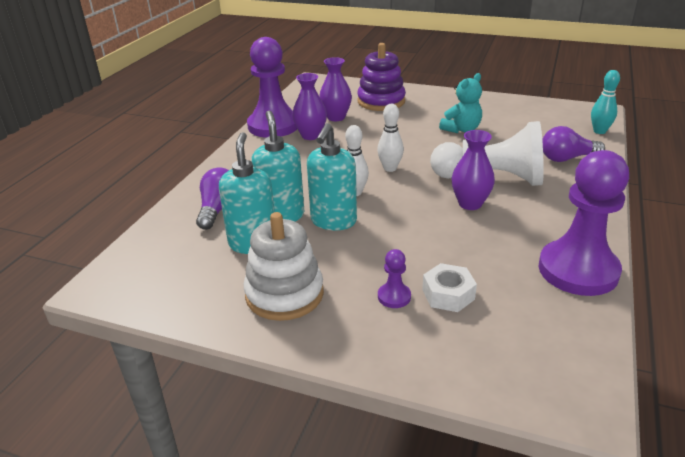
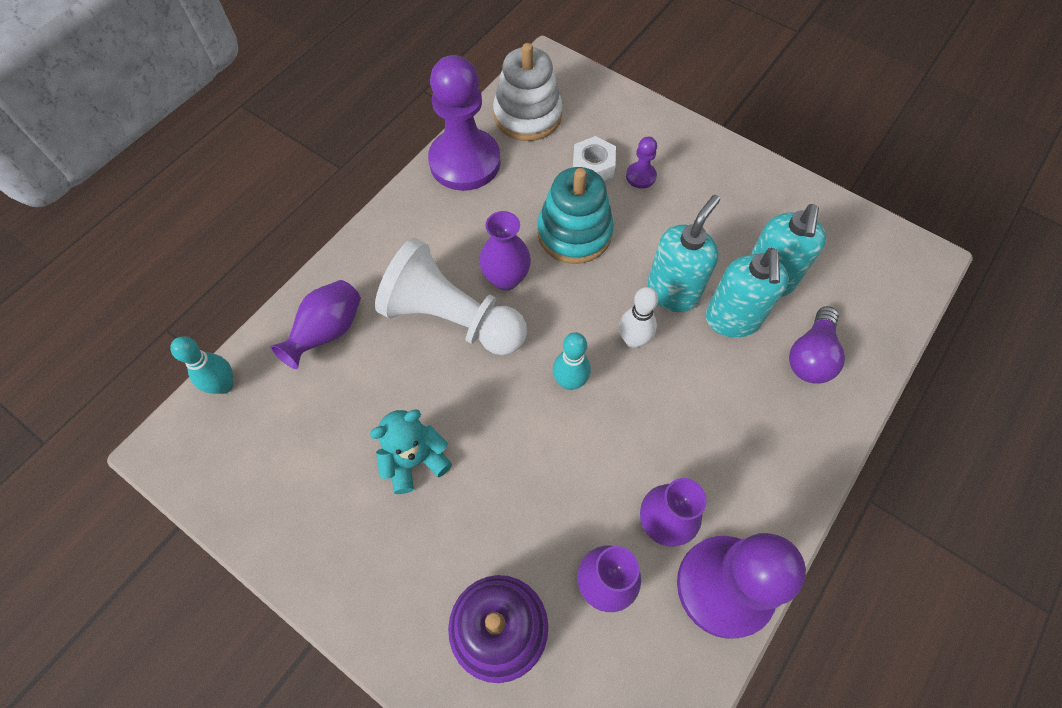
camera: 165 degrees left, 30 degrees up
(284, 294) = (739, 204): white stacking toy -> white stacking toy (527, 115)
(390, 168) = (570, 381): white bowling pin -> turquoise bowling pin
(434, 240) = (574, 233): none -> turquoise stacking toy
(567, 158) = (328, 332): purple light bulb -> purple vase

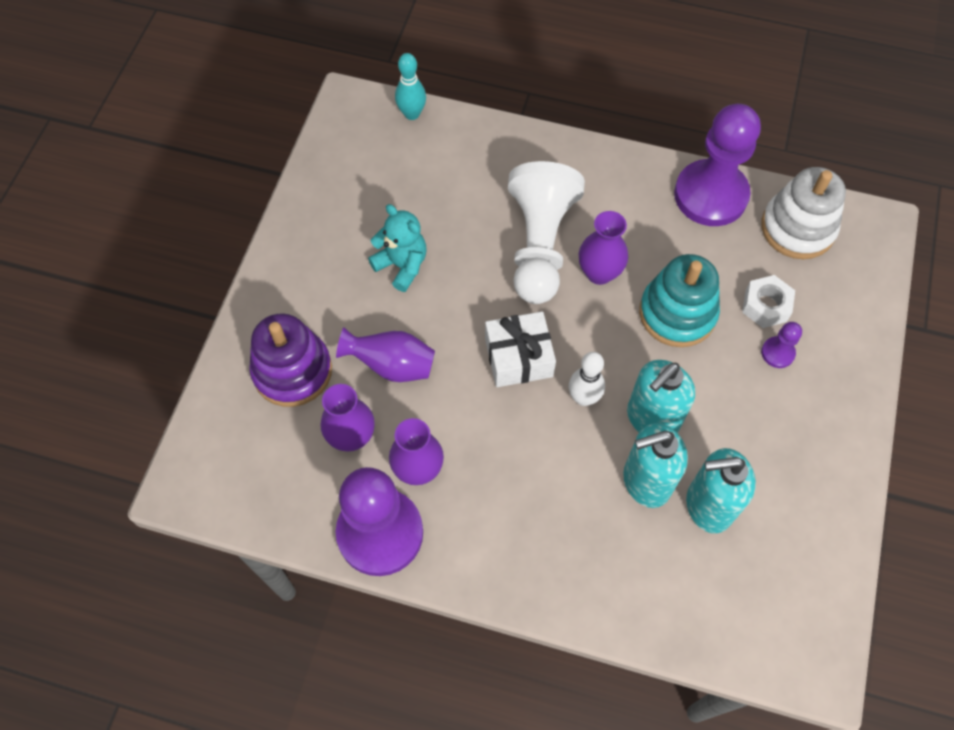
camera: 70 degrees right, 0 degrees up
(328, 332) = (486, 161): purple vase -> purple vase (392, 365)
(570, 381) = (518, 357): turquoise bowling pin -> white gift
(672, 292) = (652, 419): turquoise soap dispenser -> turquoise soap dispenser turned 120 degrees clockwise
(811, 356) = (639, 566): purple light bulb -> none

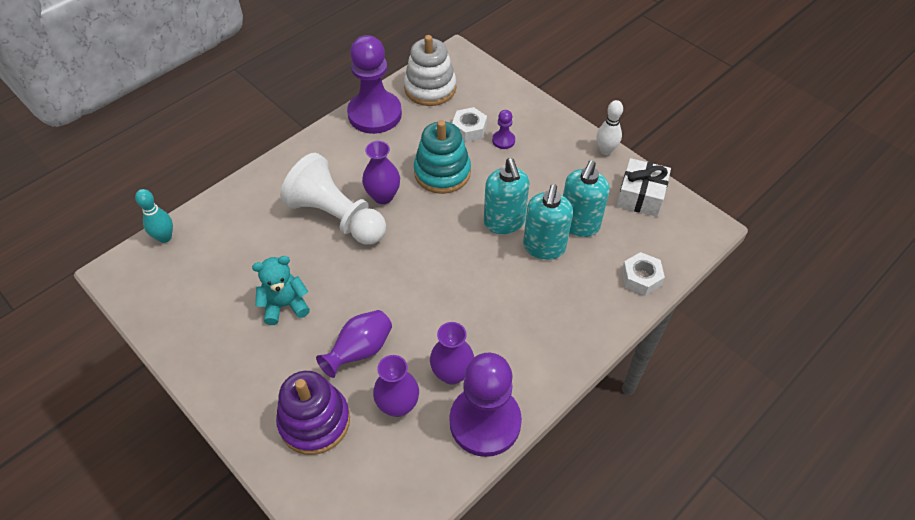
camera: 60 degrees left, 10 degrees down
(518, 357) = (410, 271): white gift -> white gift (640, 196)
(583, 398) = (465, 250): white bowling pin -> white bowling pin (605, 150)
(677, 618) = (641, 278): none -> white nut

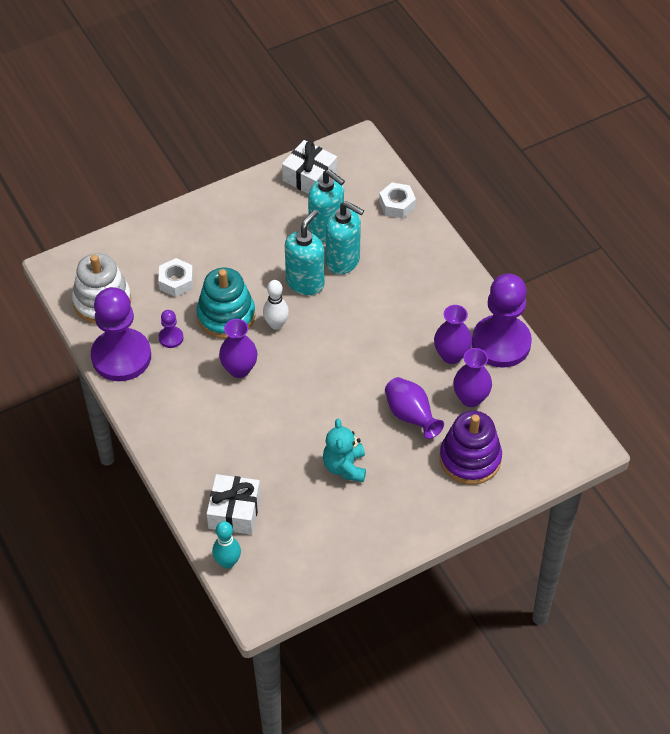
camera: 75 degrees left, 0 degrees up
(221, 229) = (234, 511): none -> white gift
(336, 217) = (252, 411): white pawn -> none
(503, 140) = (202, 258): purple pawn -> purple pawn (171, 338)
(504, 222) = (305, 282): turquoise soap dispenser -> turquoise soap dispenser turned 60 degrees counterclockwise
(605, 150) = (246, 185): white bowling pin -> white bowling pin (276, 324)

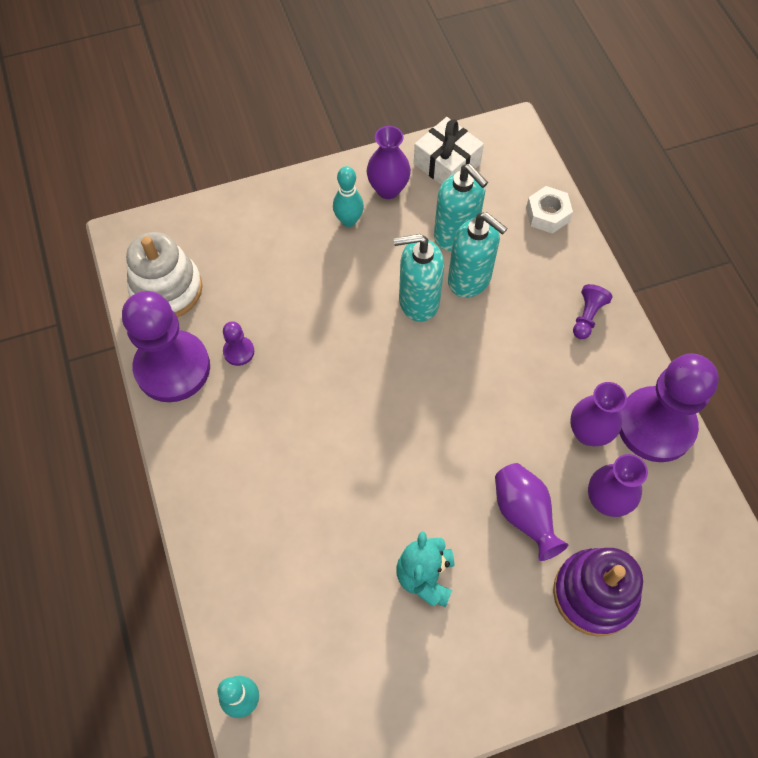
camera: 10 degrees right, 10 degrees up
(176, 282) = (261, 276): white nut -> none
(226, 316) = (312, 332): turquoise stacking toy -> none
(234, 511) = (268, 620): white gift -> none
(238, 231) = (348, 221): none -> turquoise bowling pin
(239, 369) = (314, 409): purple vase -> purple vase (388, 189)
(276, 324) = (372, 354): white bowling pin -> none
(305, 282) = (418, 301): turquoise soap dispenser -> turquoise soap dispenser turned 135 degrees counterclockwise
(439, 275) = (587, 317): none -> purple pawn

